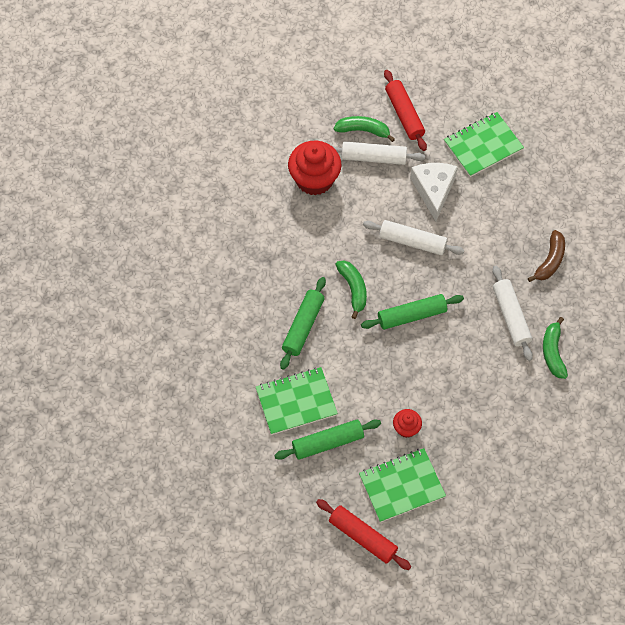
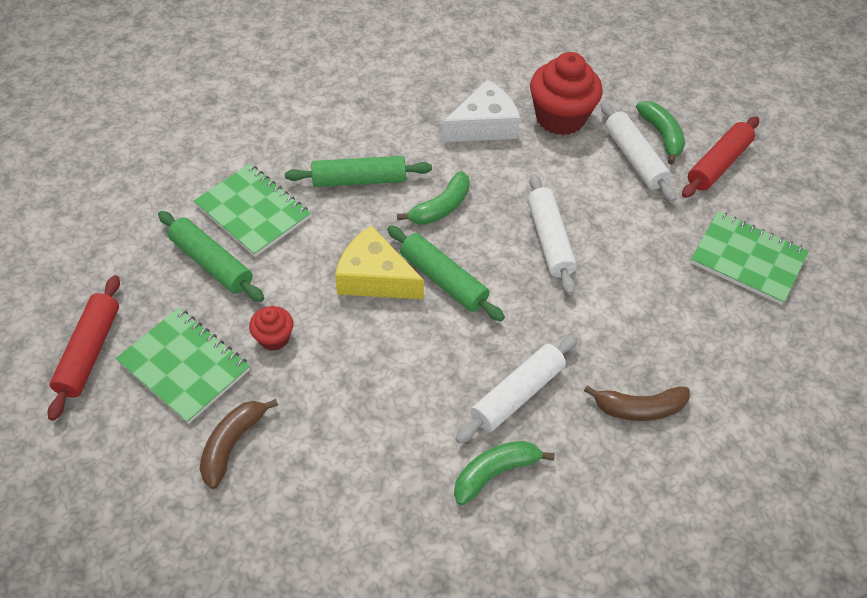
camera: 60 degrees right, 10 degrees down
(390, 353) = (374, 278): none -> yellow cheese
(433, 190) = (639, 233): white cheese -> white cheese (484, 126)
(469, 478) = (232, 444): none -> brown banana

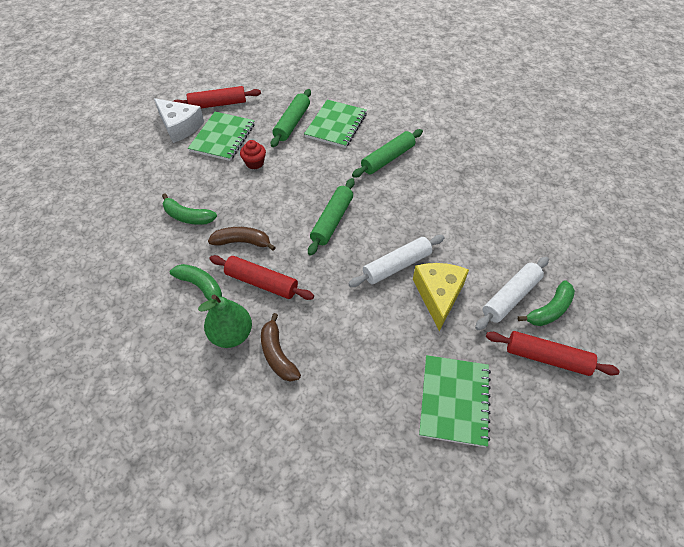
camera: 70 degrees right, 0 degrees up
(232, 444) = (183, 171): brown banana -> brown banana (242, 242)
(359, 180) = (387, 159): green rolling pin -> green rolling pin turned 75 degrees clockwise
(374, 278) = (317, 189): yellow cheese -> yellow cheese (438, 295)
(441, 207) = (390, 202): green banana -> green banana (188, 217)
(484, 126) = (477, 202): white cheese -> white cheese (180, 126)
(517, 394) = (261, 282): white rolling pin -> red rolling pin
(560, 118) = (518, 241): red cupcake -> none
(591, 454) = (231, 335): none -> green pear

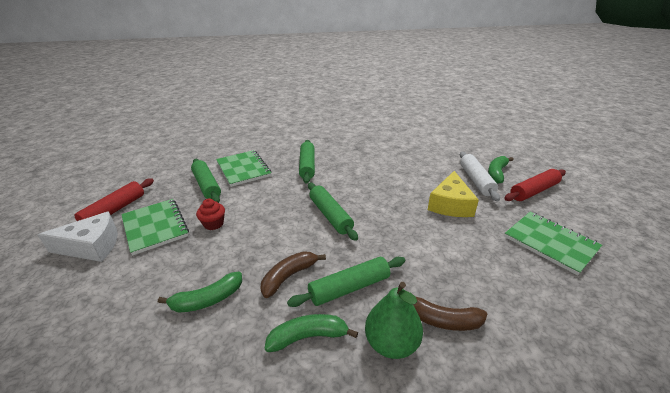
camera: 50 degrees left, 20 degrees down
(261, 282) = (349, 288): red rolling pin -> green rolling pin
(396, 266) = (407, 208): white rolling pin -> none
(438, 295) = (450, 204): yellow cheese -> yellow cheese turned 120 degrees counterclockwise
(549, 310) = (497, 173): green banana -> green banana turned 150 degrees counterclockwise

